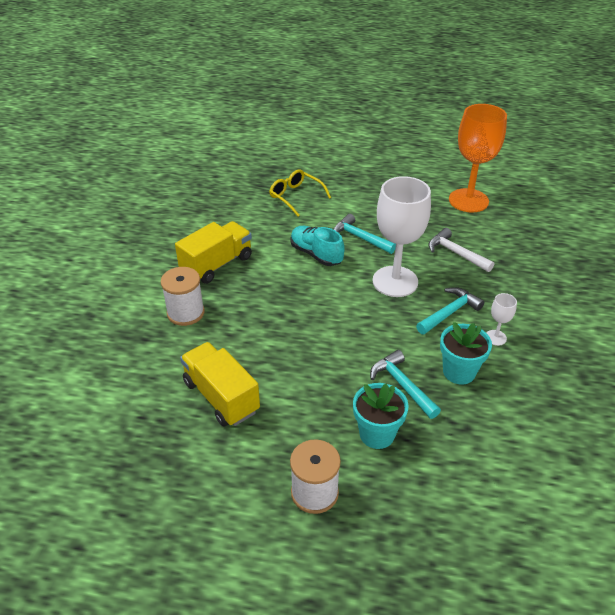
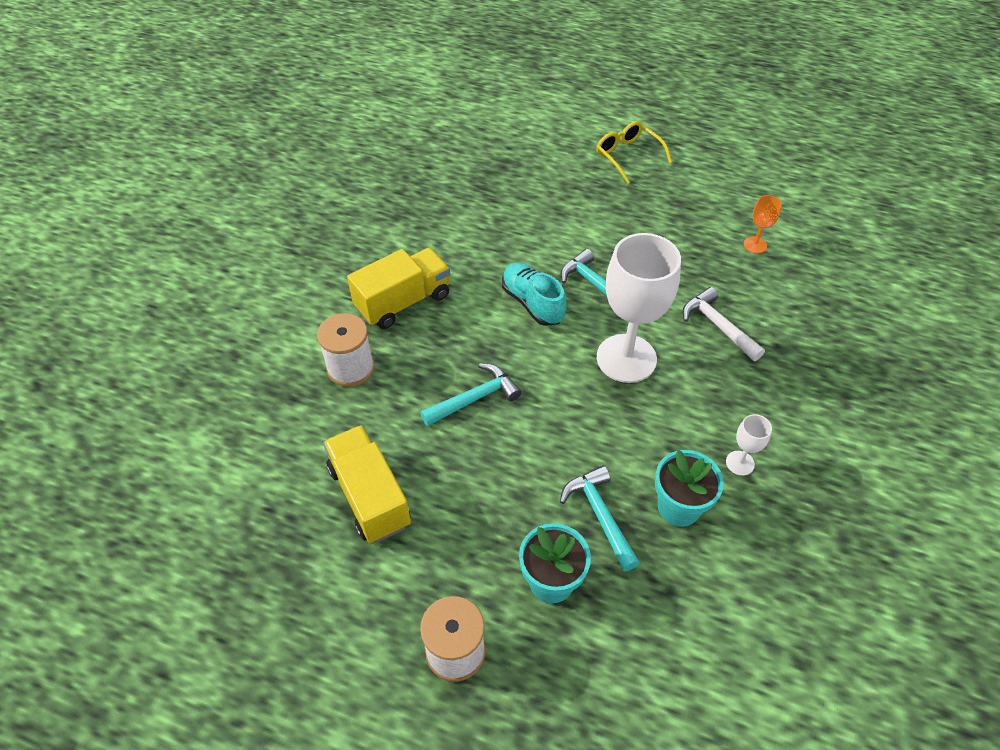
camera: 10 degrees right, 10 degrees up
(296, 196) = (525, 211): yellow glasses -> yellow glasses (628, 156)
(449, 312) = (687, 416): turquoise hammer -> turquoise hammer (475, 398)
(468, 200) = (755, 245): orange goblet -> orange goblet, size x0.43

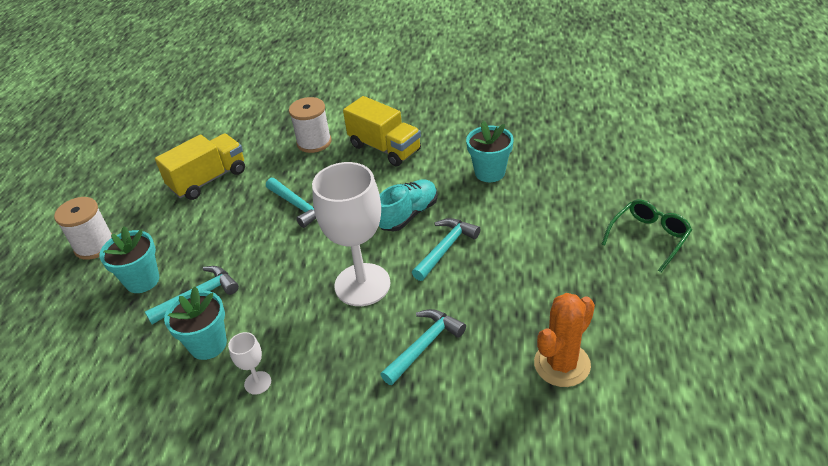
camera: 80 degrees right, 10 degrees down
(493, 227) = (490, 172): none -> turquoise flower pot
(628, 156) = (649, 237): yellow glasses -> green glasses
(717, 325) = (424, 345): white hammer -> turquoise hammer
(755, 245) = (562, 364): orange goblet -> orange cactus

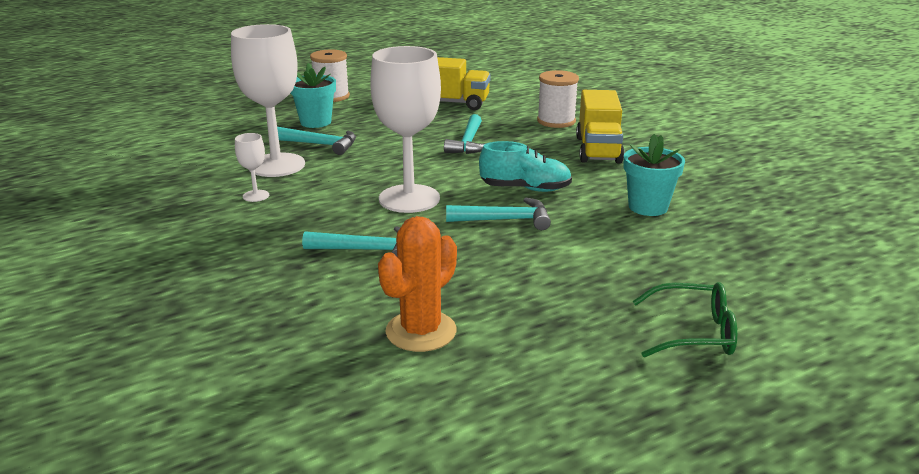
camera: 50 degrees right, 15 degrees down
(208, 344) = (276, 165): turquoise flower pot -> white goblet
(562, 364) = (421, 331): orange cactus -> orange cactus turned 60 degrees counterclockwise

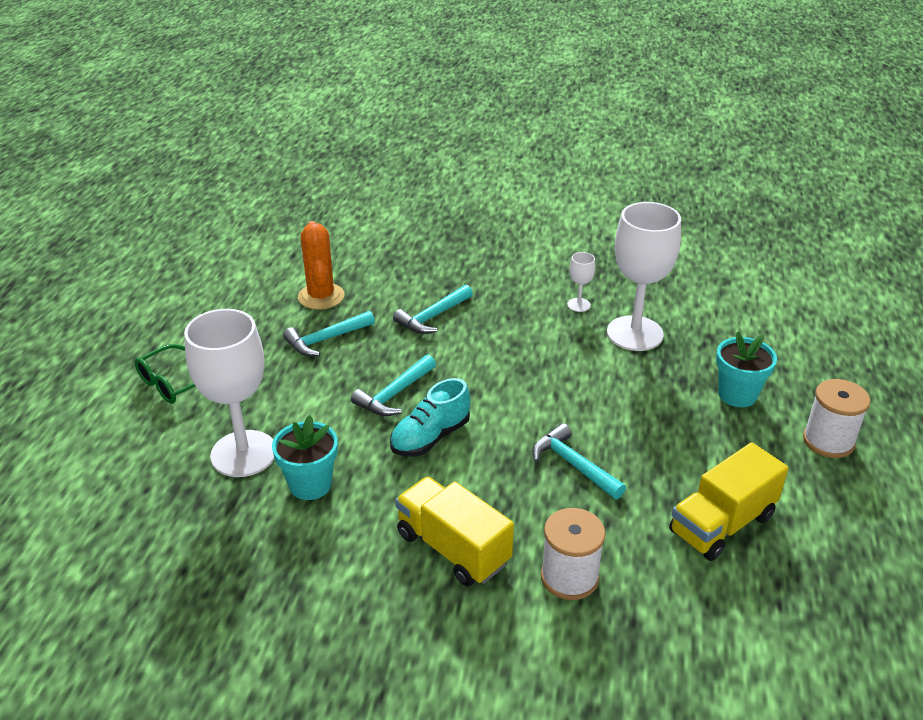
camera: 130 degrees right, 10 degrees up
(321, 145) = (663, 373): turquoise hammer -> turquoise hammer (326, 340)
(409, 199) = (488, 368): white goblet -> white goblet (243, 454)

